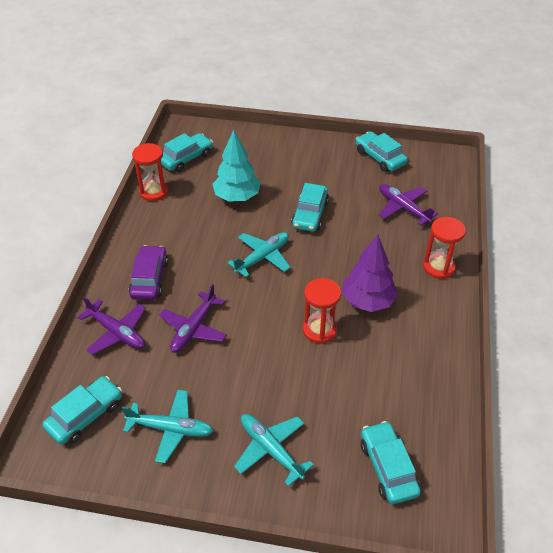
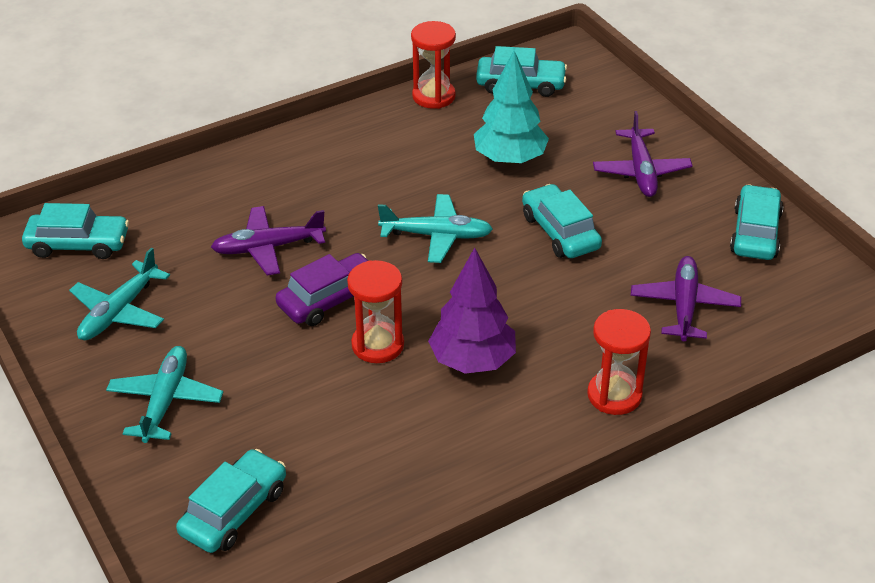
camera: 50 degrees right, 5 degrees down
(116, 332) = (202, 198): purple plane -> purple plane (641, 171)
(149, 279) = (300, 174): purple car -> purple car (329, 299)
(170, 429) = (119, 311): turquoise plane -> turquoise plane turned 60 degrees clockwise
(310, 214) = (560, 232): turquoise car -> turquoise car turned 90 degrees clockwise

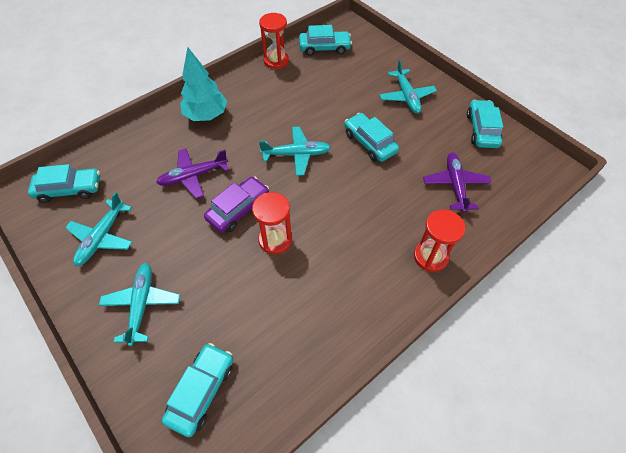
camera: 10 degrees left, 15 degrees up
(472, 361) = (337, 243): purple tree -> none
(510, 159) = (329, 97): turquoise tree -> turquoise tree (206, 115)
(641, 171) = (406, 96): purple plane -> turquoise plane

